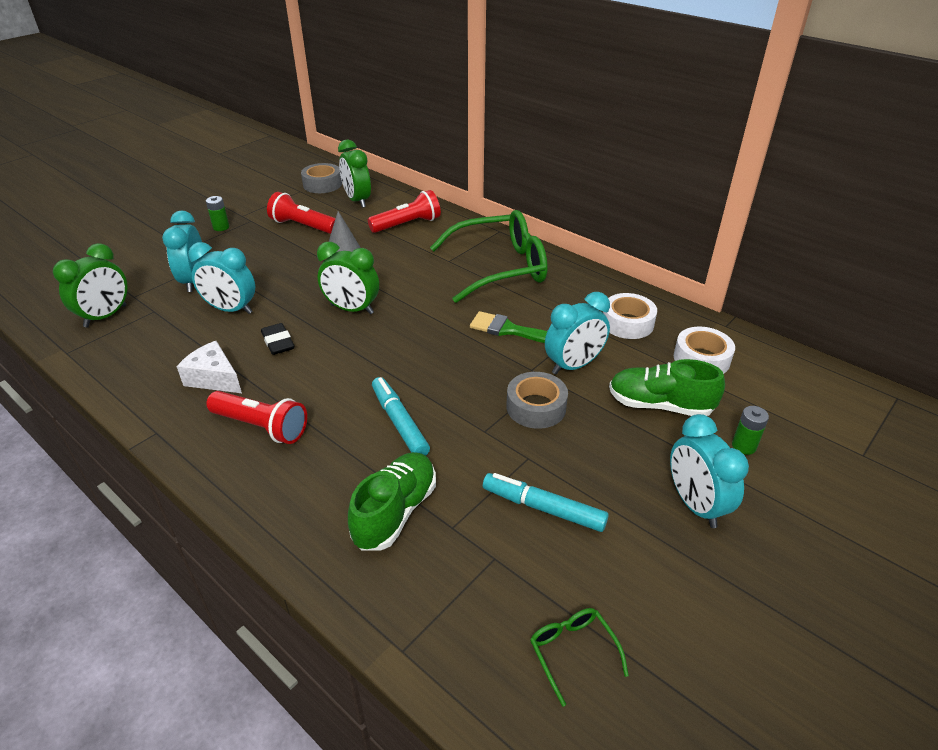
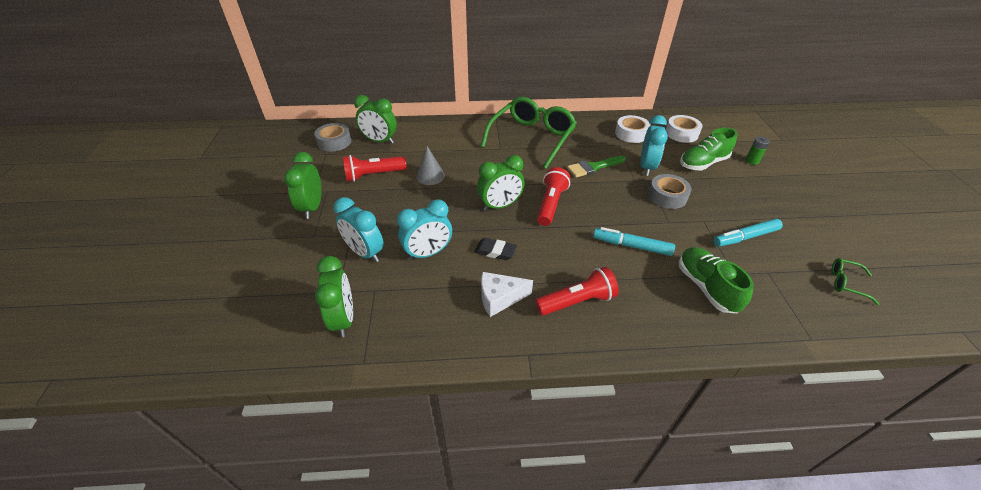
camera: 45 degrees left, 5 degrees up
(221, 227) = (312, 207): green battery -> green clock
(407, 224) = (439, 140): red flashlight -> red flashlight (550, 204)
(695, 505) = (778, 195): turquoise clock -> none

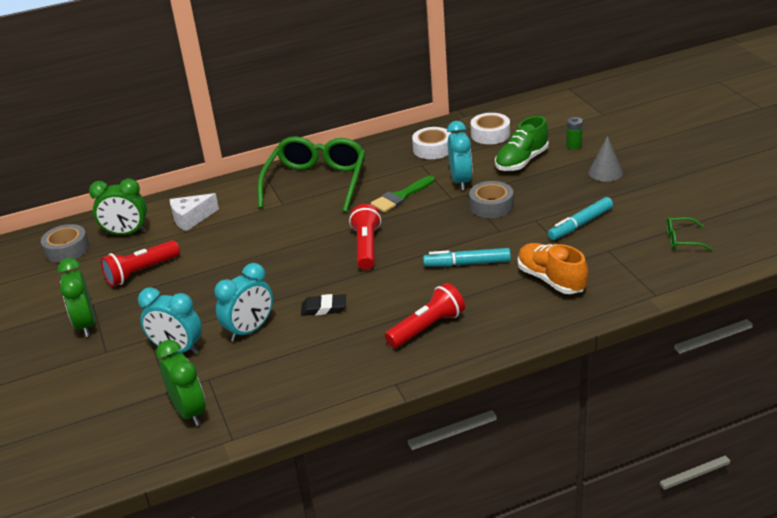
camera: 15 degrees left, 10 degrees down
(430, 176) = (212, 255): grey cone -> grey cone (605, 172)
(499, 298) = (347, 347): white cheese -> white cheese (191, 218)
(500, 206) = (309, 264): green clock -> none
(706, 287) = (551, 280): green shoe -> orange shoe

